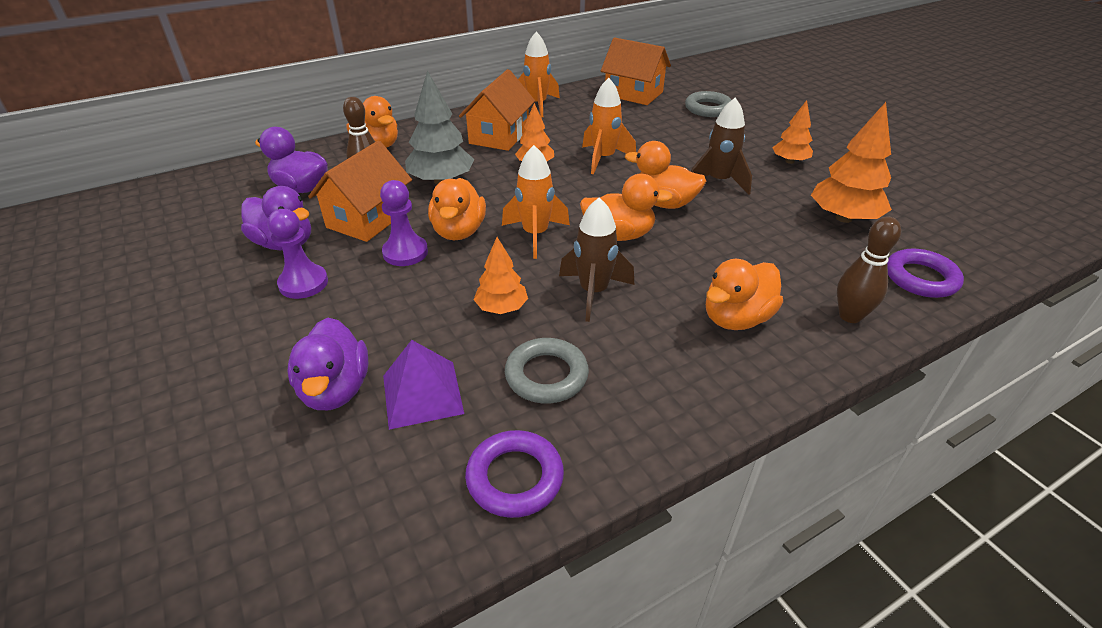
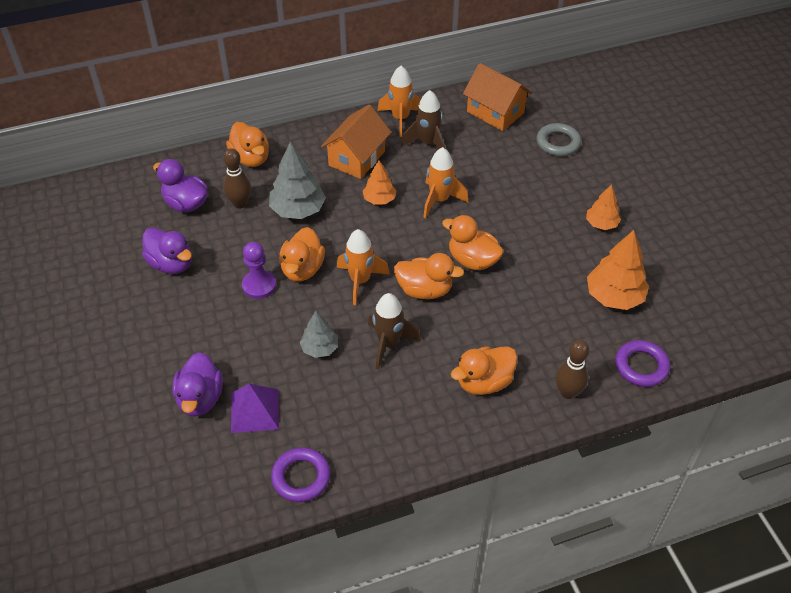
camera: 10 degrees right, 10 degrees up
(303, 283) = (183, 305): purple pawn -> none
(368, 219) = (235, 246): orange house -> none
(501, 308) = (319, 348): orange tree -> grey tree
(546, 375) = (337, 409): grey ring -> none
(718, 182) = (528, 241): brown rocket -> brown rocket (427, 143)

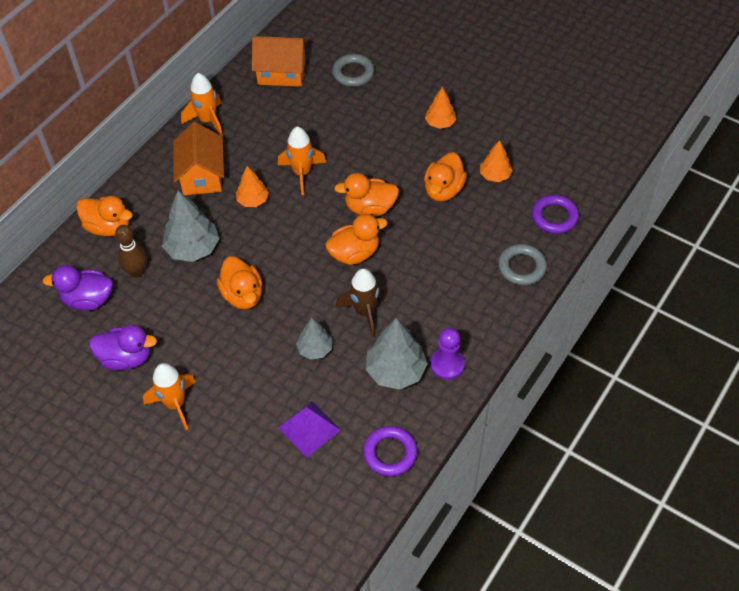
camera: 35 degrees left, 5 degrees up
(200, 398) = (257, 448): purple duck -> none
(259, 285) = (219, 330): purple pawn -> purple pawn (447, 364)
(360, 281) = (298, 276): orange rocket -> orange rocket (175, 404)
(370, 410) = (396, 371): none -> grey tree
(427, 143) = (250, 130): brown rocket -> none
(484, 382) = (458, 297): orange duck -> orange duck (443, 190)
(568, 392) = (521, 267): brown bowling pin -> grey ring
(614, 296) = (495, 175): orange tree -> orange tree, size x0.60

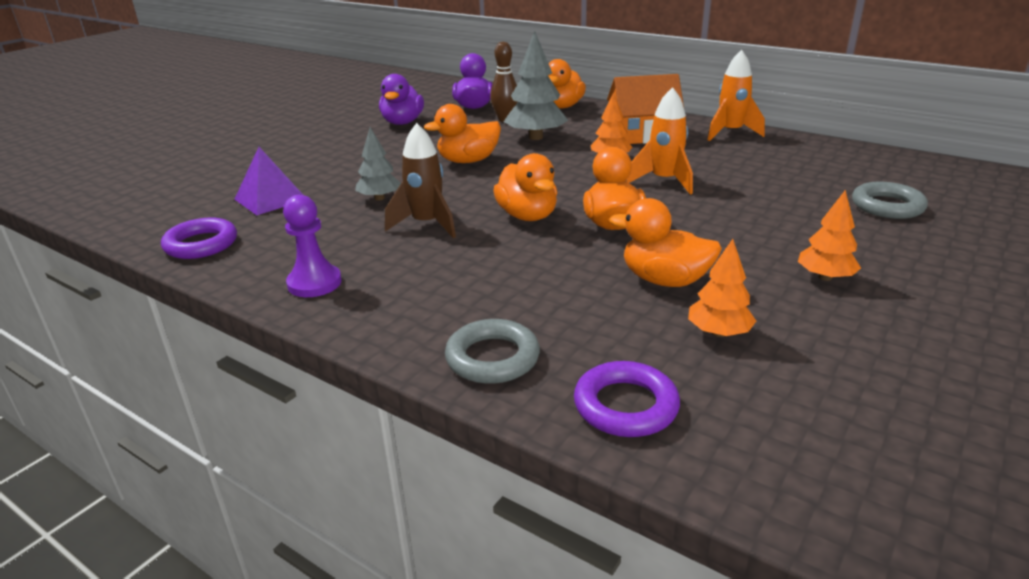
camera: 90 degrees right, 25 degrees down
(175, 404) = (340, 142): orange rocket -> none
(281, 73) = (845, 163): orange house -> none
(396, 371) = (323, 246): grey tree -> none

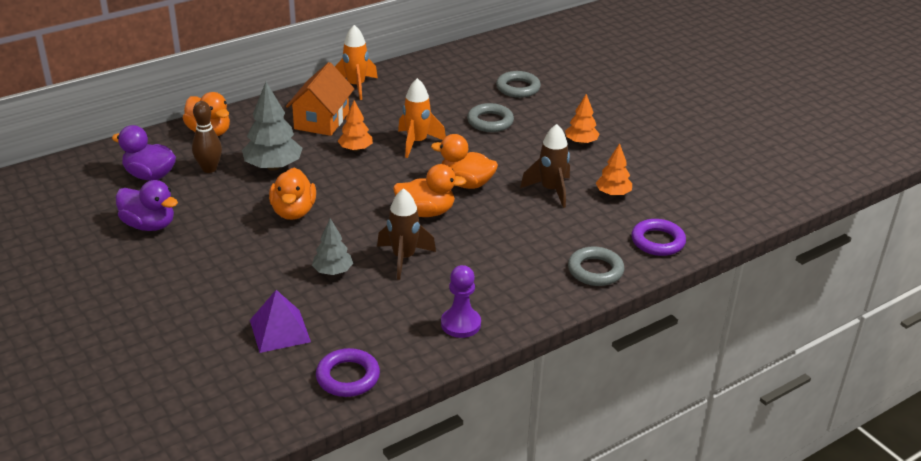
camera: 70 degrees left, 5 degrees up
(664, 280) = (551, 190): orange duck -> brown rocket
(774, 207) = (490, 122): none -> grey ring

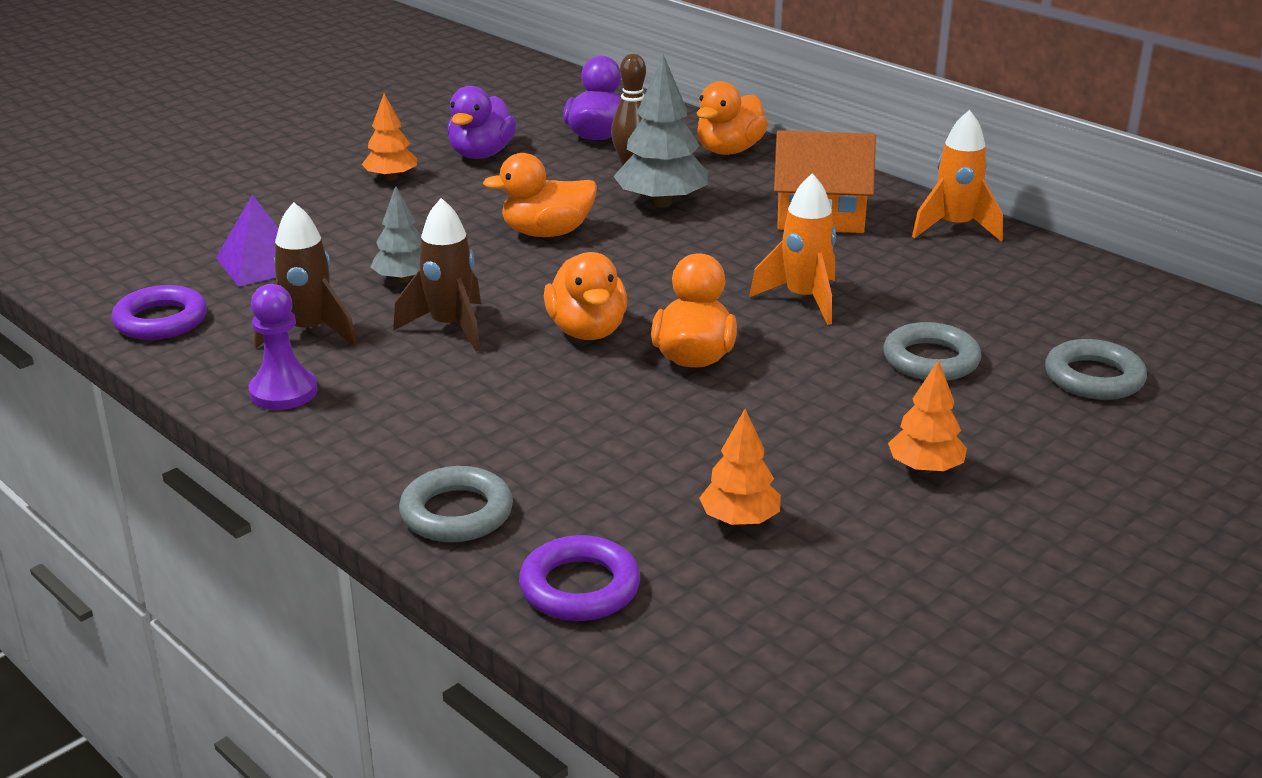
camera: 80 degrees right, 5 degrees down
(355, 149) = (749, 253): orange tree -> orange tree (391, 178)
(551, 190) = (715, 445): brown rocket -> brown rocket (309, 332)

